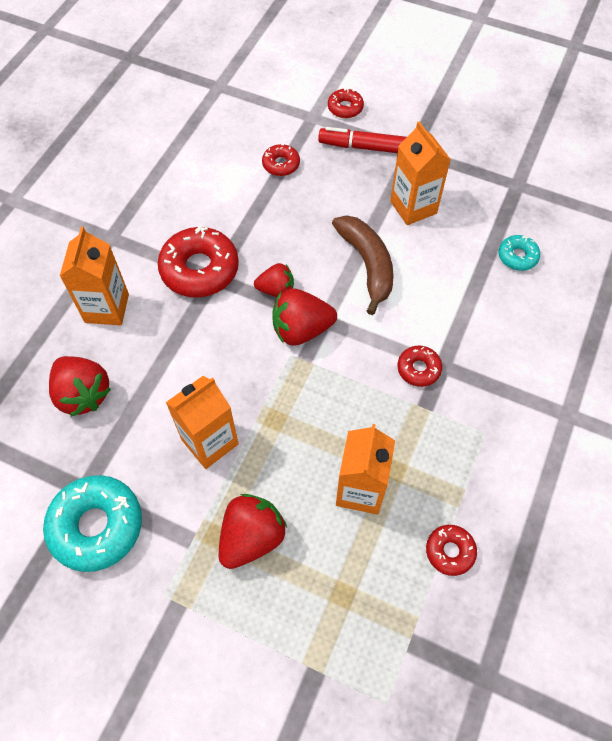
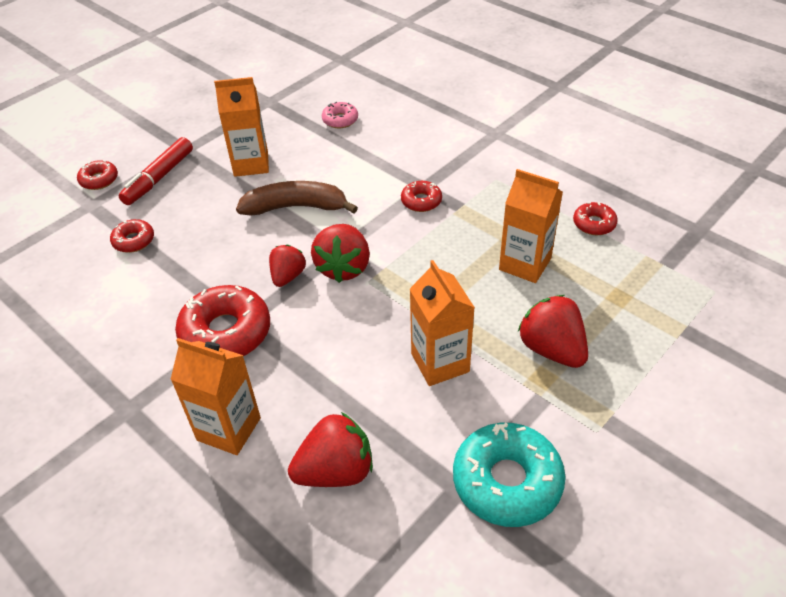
camera: 70 degrees left, 15 degrees down
(517, 256) = (340, 120): turquoise donut -> pink donut

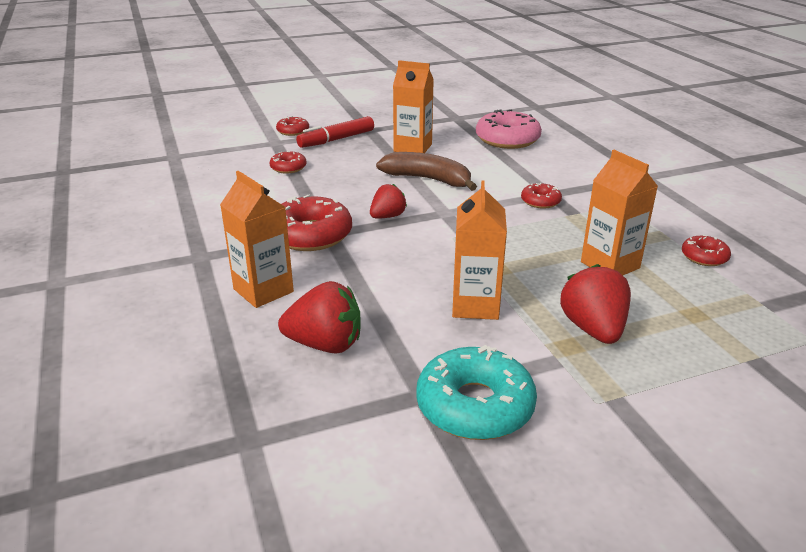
camera: 25 degrees right, 15 degrees down
(340, 120) = (507, 139): pink donut -> pink donut, size x1.93
(343, 267) = (438, 223): red strawberry -> none

